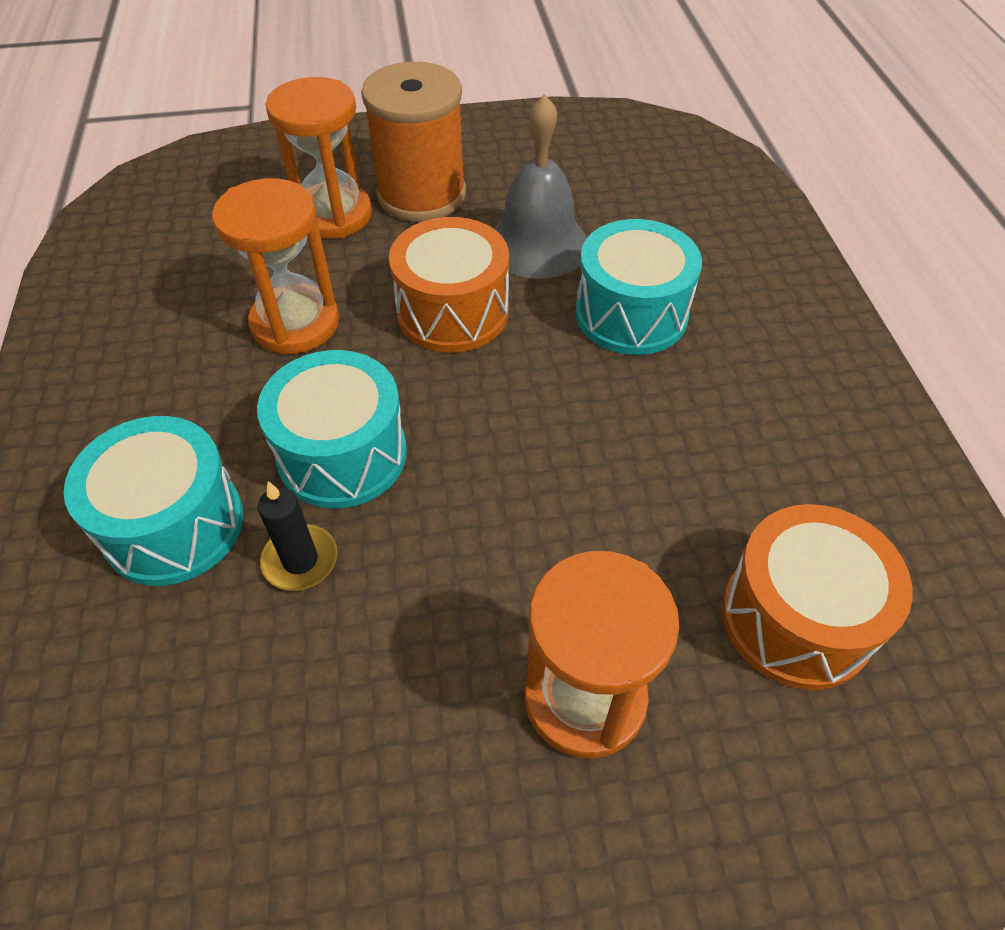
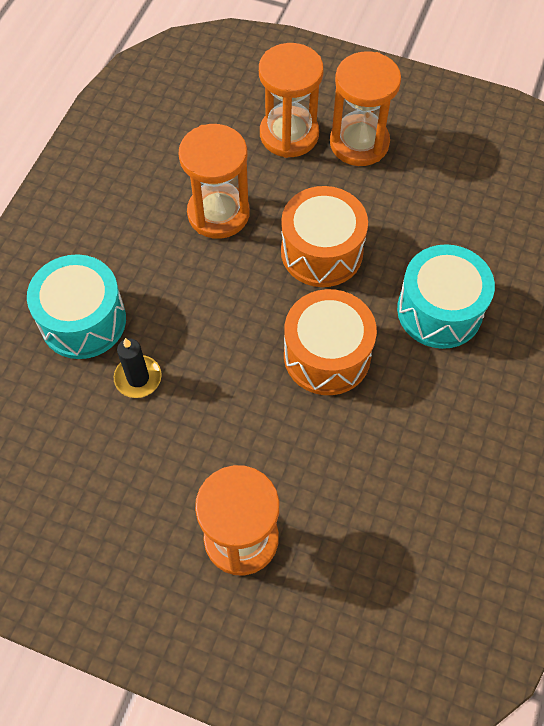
camera: 30 degrees right, 10 degrees up
(342, 454) = (196, 322): turquoise drum -> none
(421, 194) = (359, 143): orange spool -> orange hourglass
(537, 244) = (413, 223): grey bell -> none
(796, 618) = (391, 563): orange drum -> orange drum (327, 355)

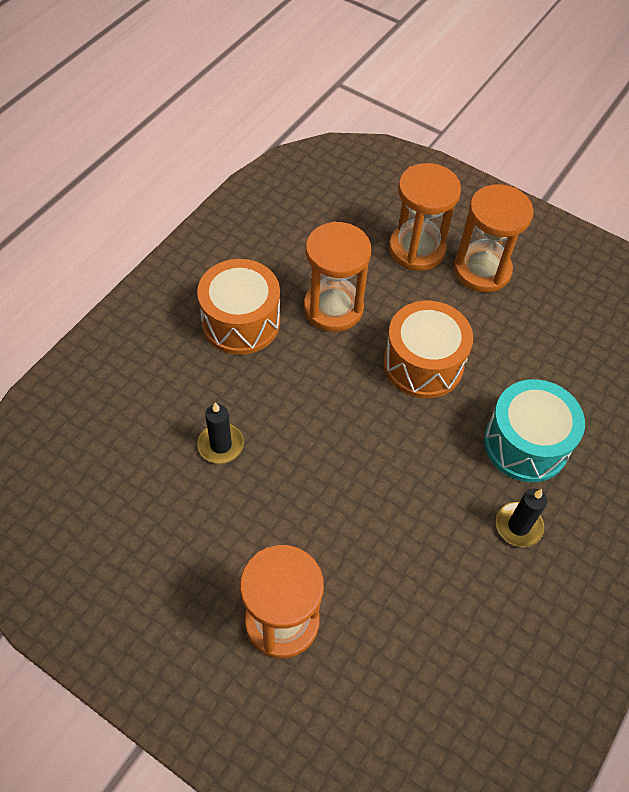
camera: 10 degrees right, 5 degrees down
(83, 320) = (183, 380): turquoise drum -> none
(327, 355) = (406, 463): orange drum -> orange drum (241, 322)
(449, 393) = (518, 526): none -> black candle

